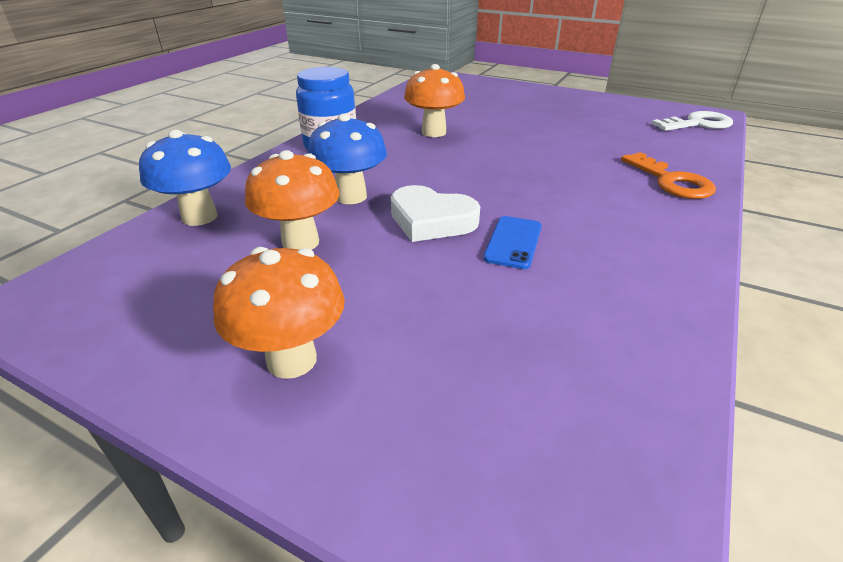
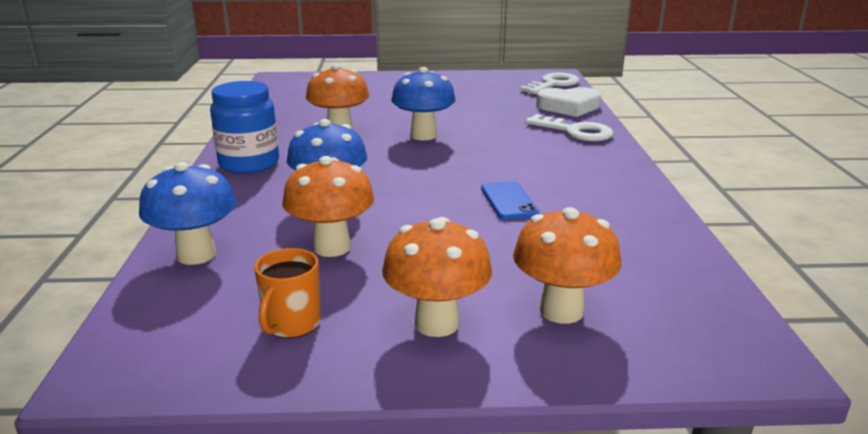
camera: 30 degrees left, 10 degrees down
(182, 309) = (291, 324): none -> orange mug
(427, 399) = (561, 311): none -> orange mushroom
(431, 220) = (426, 202): white heart -> white heart (569, 107)
(503, 151) = (423, 135): none -> blue mushroom
(671, 181) = (575, 131): orange key -> white key

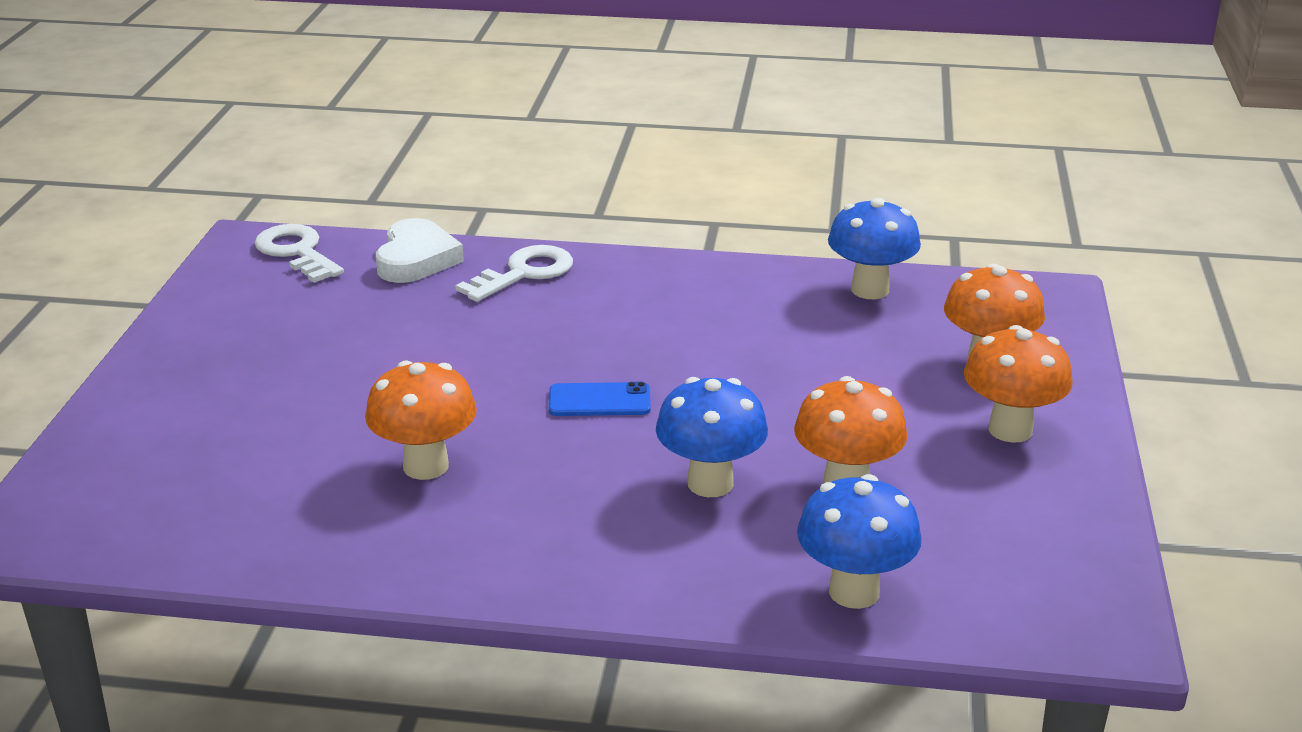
camera: 80 degrees left, 5 degrees up
(249, 164) = (540, 559): blue jar -> none
(291, 324) = (1013, 515): orange mug -> none
(423, 135) = (483, 390): blue mushroom -> blue mushroom (870, 290)
(508, 201) = (741, 354): blue phone -> blue phone (599, 401)

